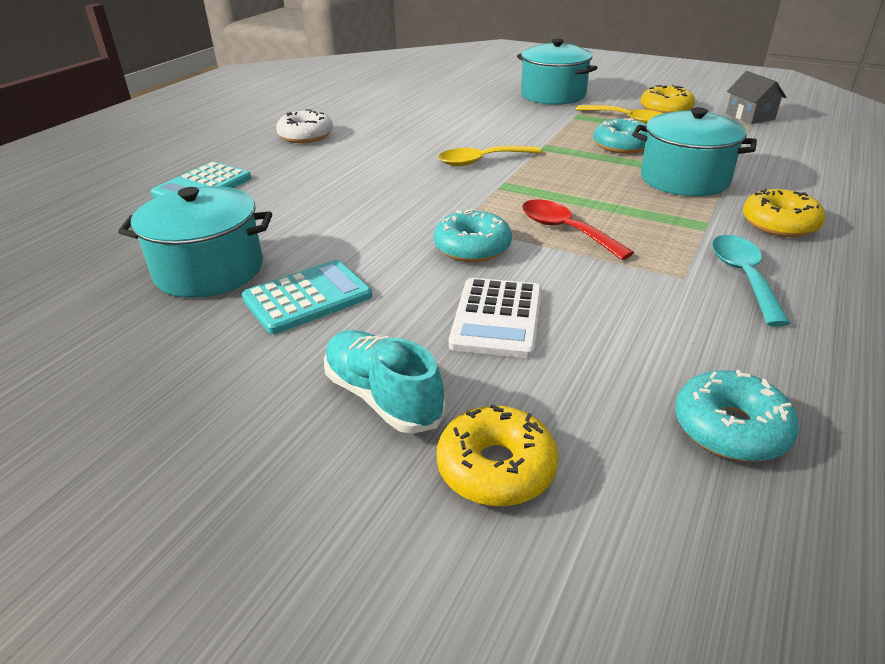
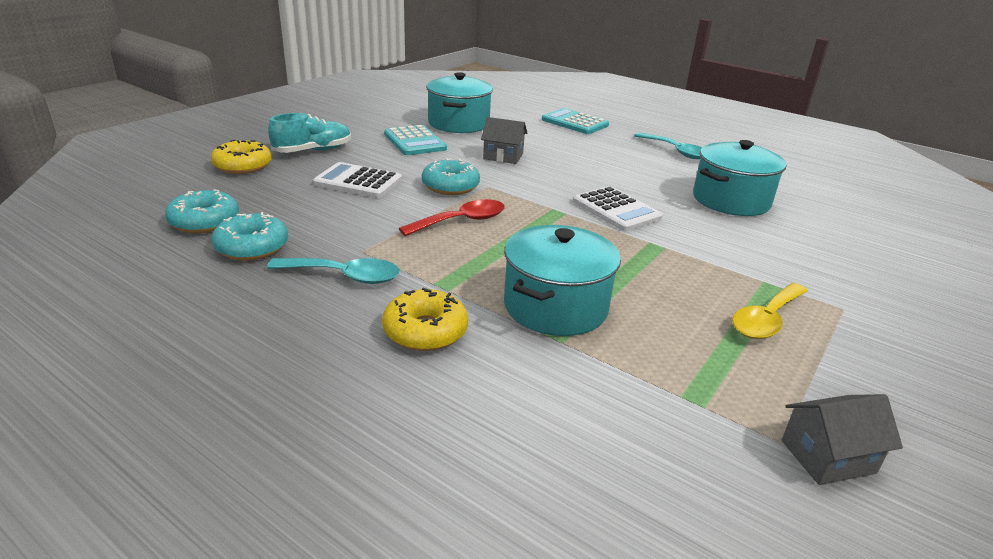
camera: 95 degrees right, 5 degrees down
(306, 136) = (676, 151): white donut -> turquoise spoon
(352, 224) = (503, 156): none -> grey house
(481, 161) = (616, 210): yellow spoon -> white calculator
(553, 95) = (862, 285): turquoise pot -> turquoise pot (731, 200)
(622, 145) = (663, 292): turquoise donut -> turquoise donut (252, 247)
(665, 109) = (832, 368): yellow donut -> none

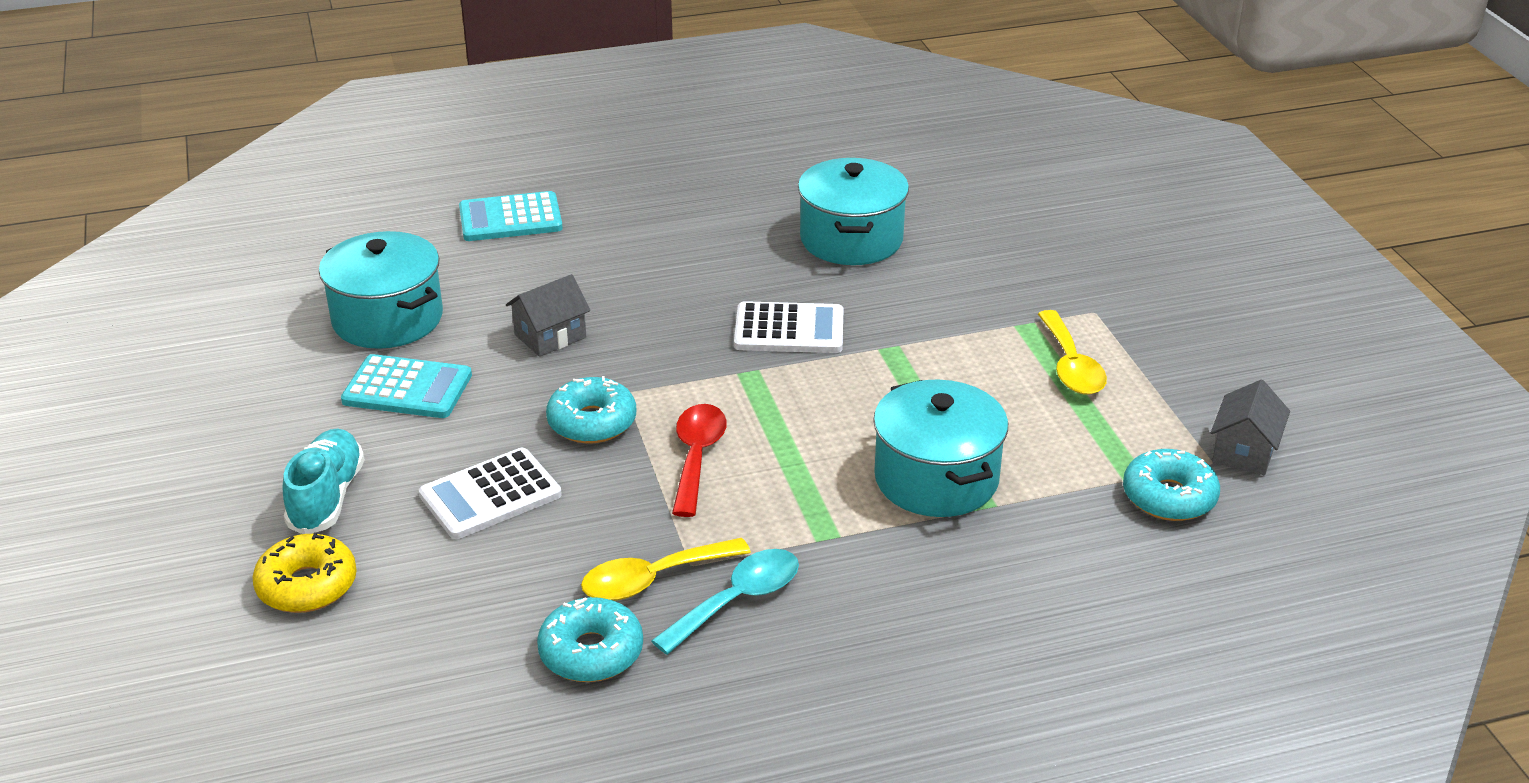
camera: 50 degrees left, 5 degrees up
(204, 221) = (470, 675): turquoise donut -> turquoise donut (1169, 497)
(336, 244) = (653, 579): none -> yellow spoon
(425, 331) = (900, 584): yellow donut -> none
(676, 151) = (693, 196): turquoise spoon -> none

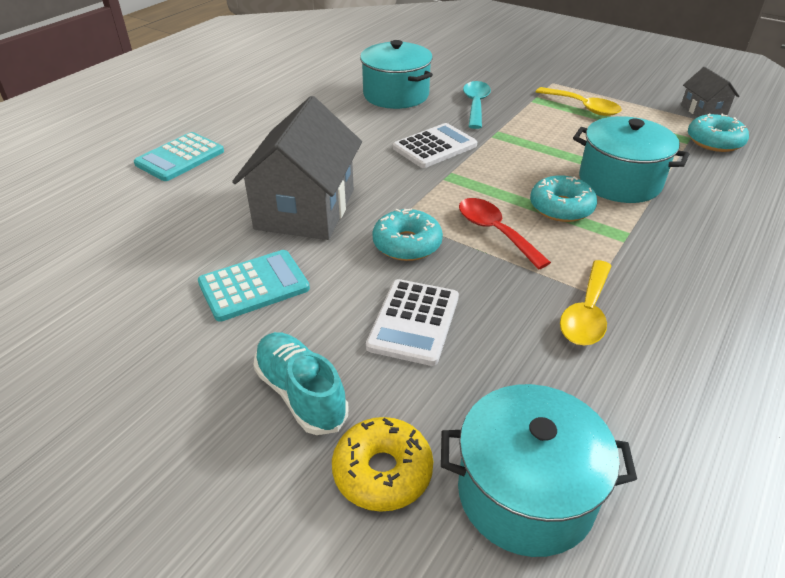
camera: 40 degrees left, 5 degrees up
(387, 319) = (174, 249): turquoise pot -> turquoise pot (525, 493)
(550, 336) = (305, 209): grey house -> grey house, size x2.06
(591, 652) = (630, 382): turquoise donut -> turquoise donut (561, 207)
(738, 600) = (645, 296): turquoise spoon -> turquoise spoon (475, 105)

